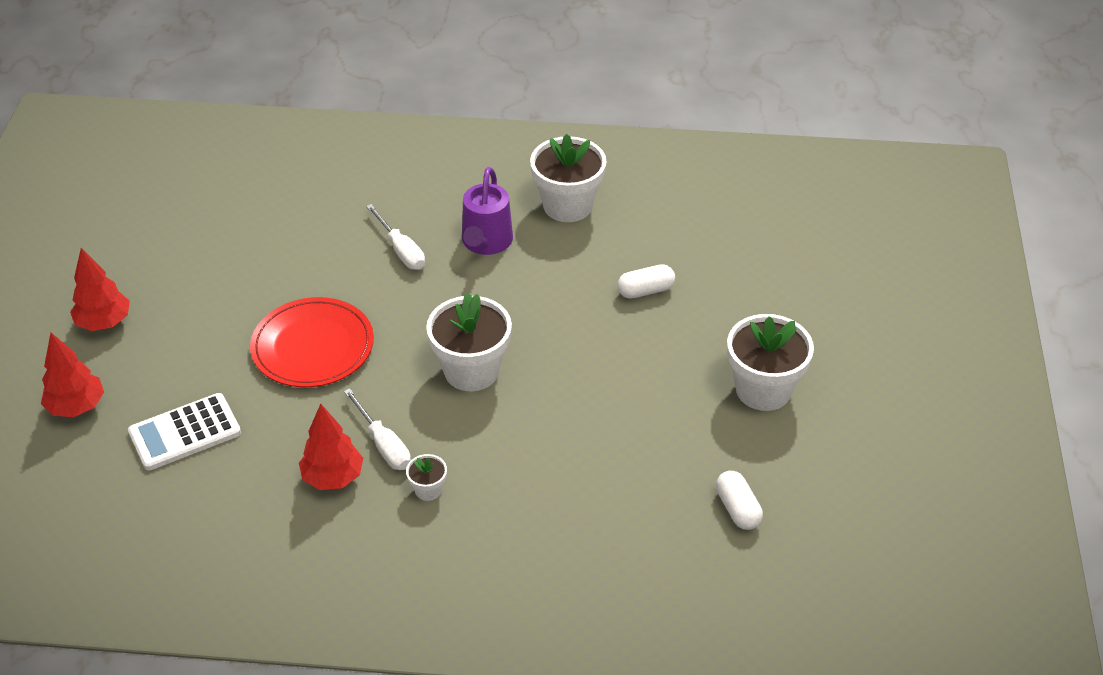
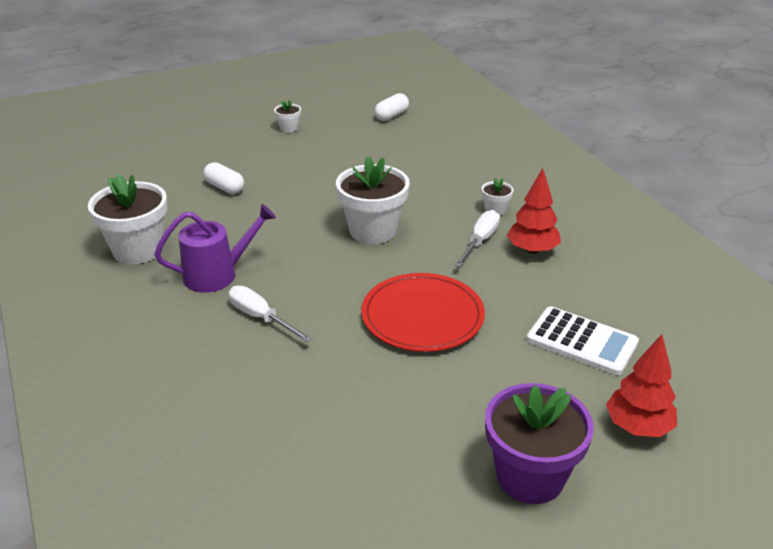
camera: 120 degrees left, 10 degrees down
(104, 323) = (530, 476): red tree -> purple flower pot
(401, 250) = (261, 317): white screwdriver -> white screwdriver turned 75 degrees counterclockwise
(763, 389) = (289, 128): white flower pot -> white flower pot, size x0.46

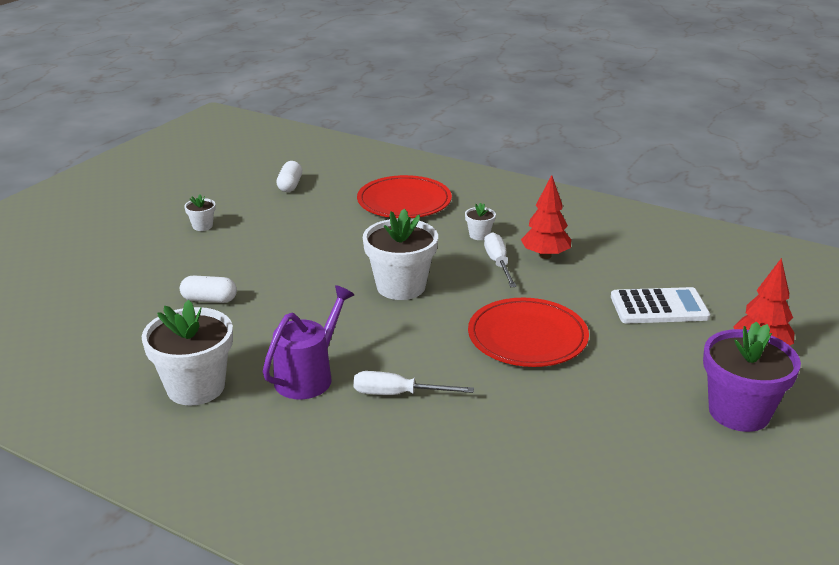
camera: 35 degrees left, 5 degrees down
(467, 158) = (404, 201): none -> red plate

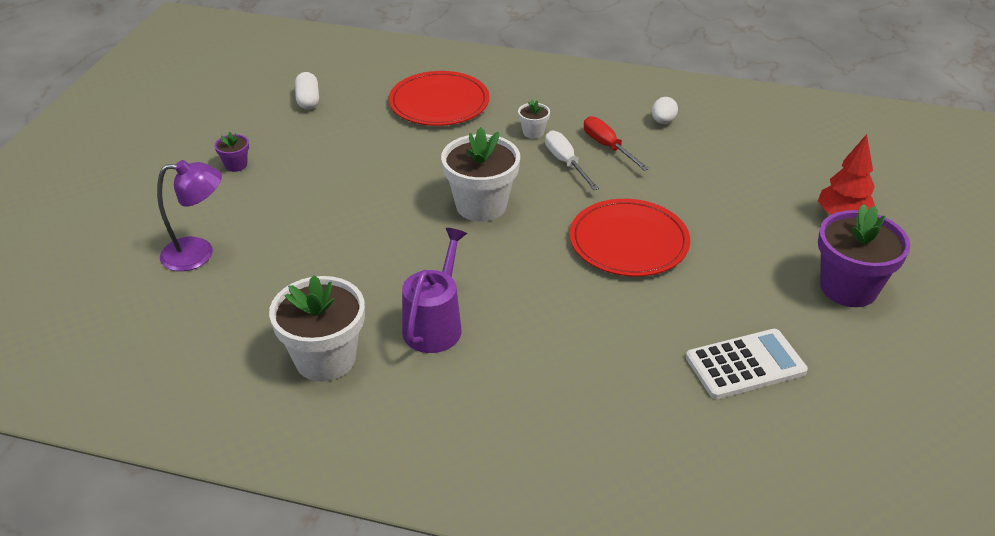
camera: 15 degrees left, 10 degrees up
(134, 288) = (198, 254): none -> purple lamp
(202, 226) = (236, 165): white flower pot -> purple flower pot
(209, 300) = (288, 254): white capsule -> none
(398, 394) = (532, 328): white screwdriver -> none
(545, 256) = (608, 146): red tree -> red screwdriver
(610, 242) = (663, 121): none -> white egg
(659, 307) = (737, 188): white calculator -> white calculator (745, 365)

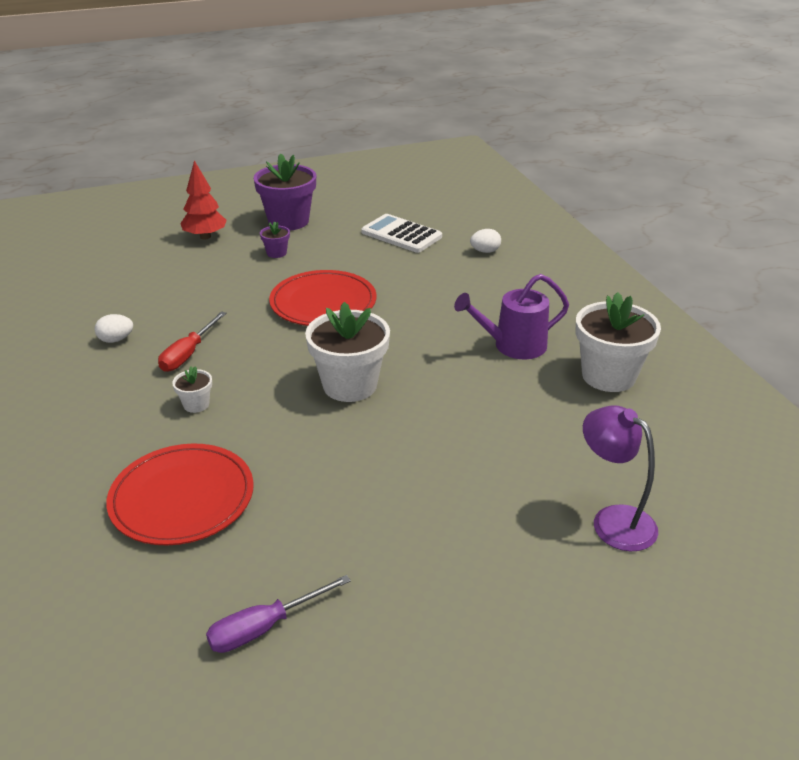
camera: 125 degrees left, 5 degrees down
(236, 165) = (463, 598): purple flower pot -> purple flower pot (276, 253)
(308, 100) = (264, 627): white capsule -> purple screwdriver
(566, 163) = (236, 366): white screwdriver -> none
(643, 416) = (485, 251): none -> white egg

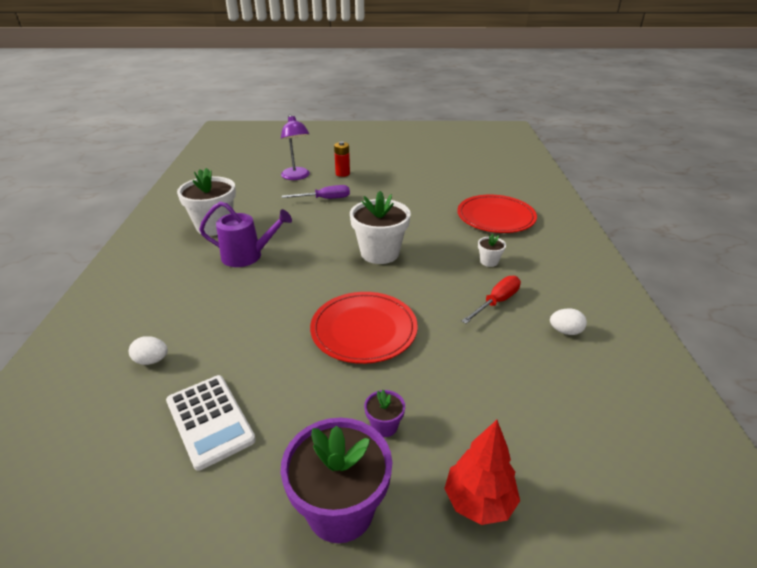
camera: 160 degrees left, 0 degrees up
(264, 627) = (460, 175): purple screwdriver -> purple screwdriver (325, 199)
(532, 557) = (342, 173): none -> red battery

